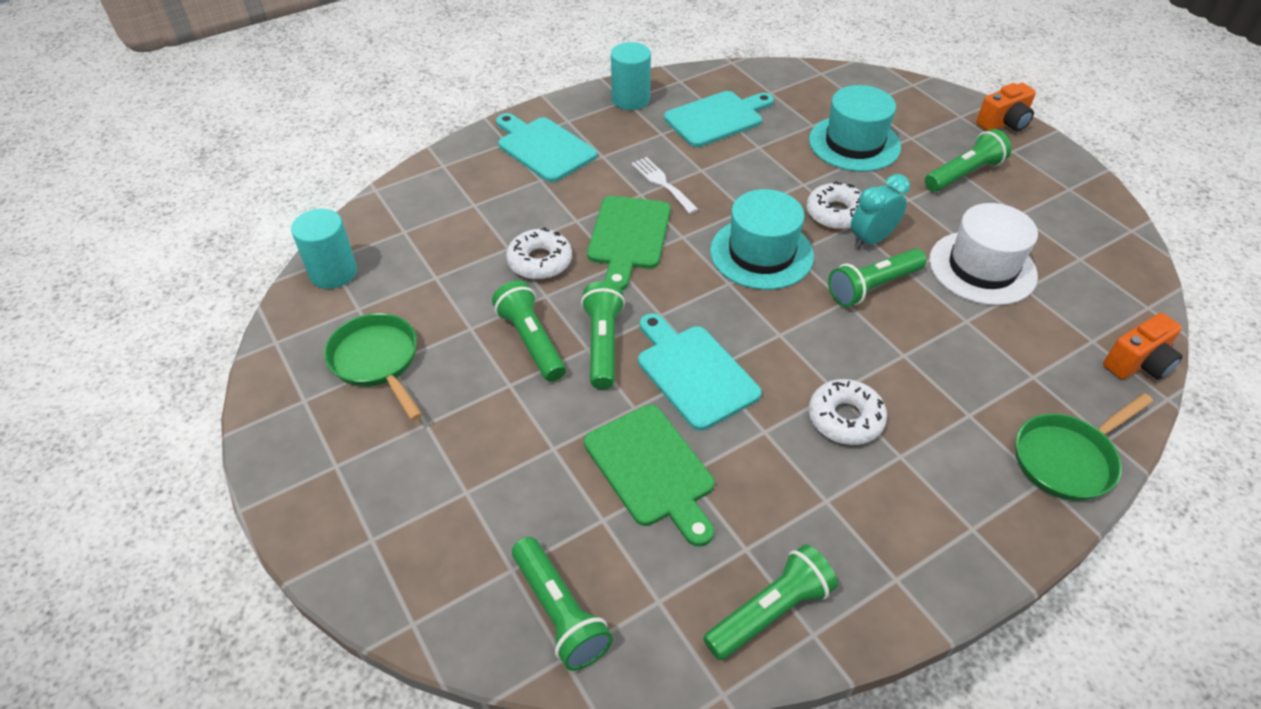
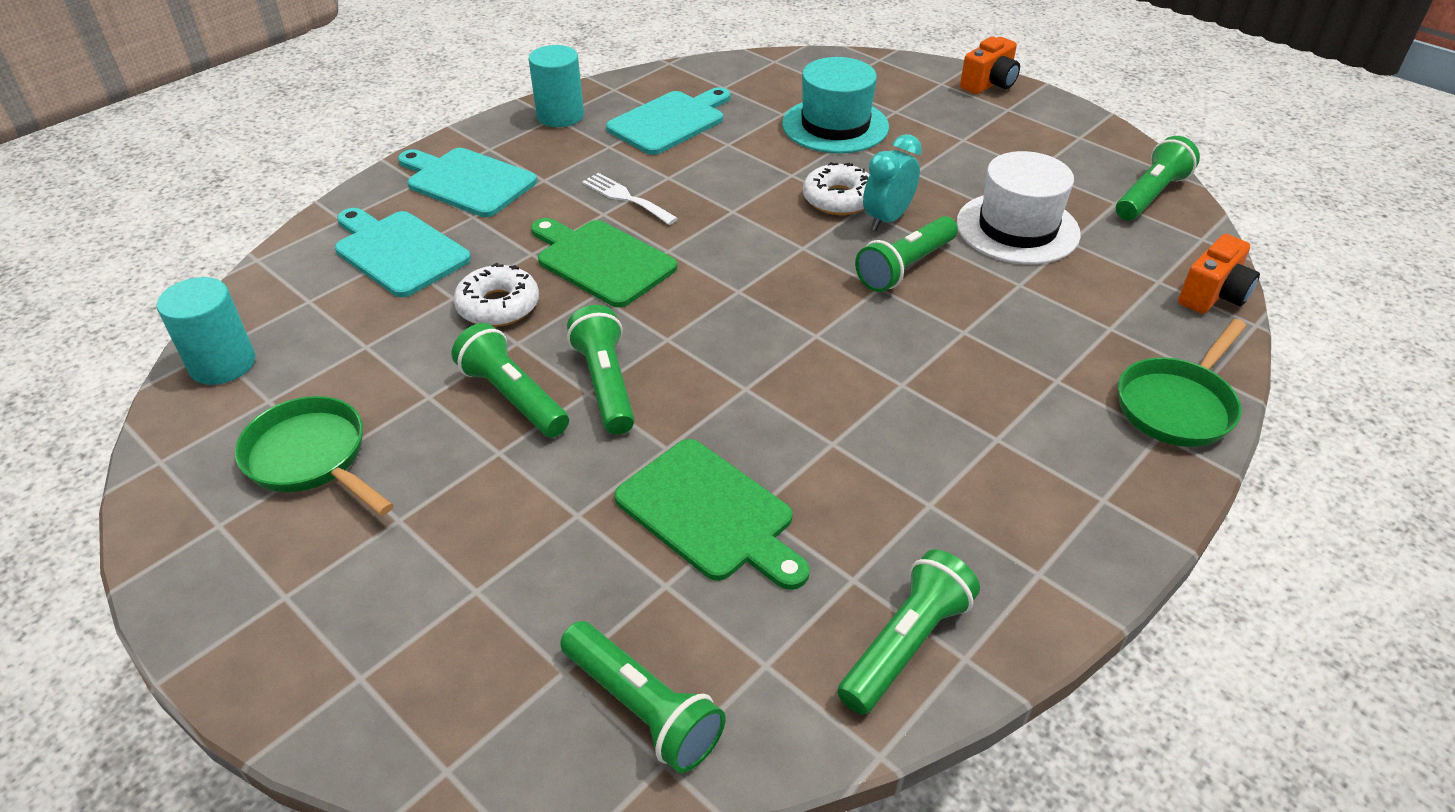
camera: 15 degrees left, 5 degrees down
(628, 237) = (602, 261): green cutting board -> green cutting board turned 135 degrees clockwise
(694, 373) = (728, 395): turquoise cutting board -> turquoise cutting board (398, 251)
(761, 253) = (767, 253): turquoise hat -> none
(845, 418) = (921, 411): white donut -> none
(964, 174) = (964, 139): green flashlight -> green flashlight (1150, 195)

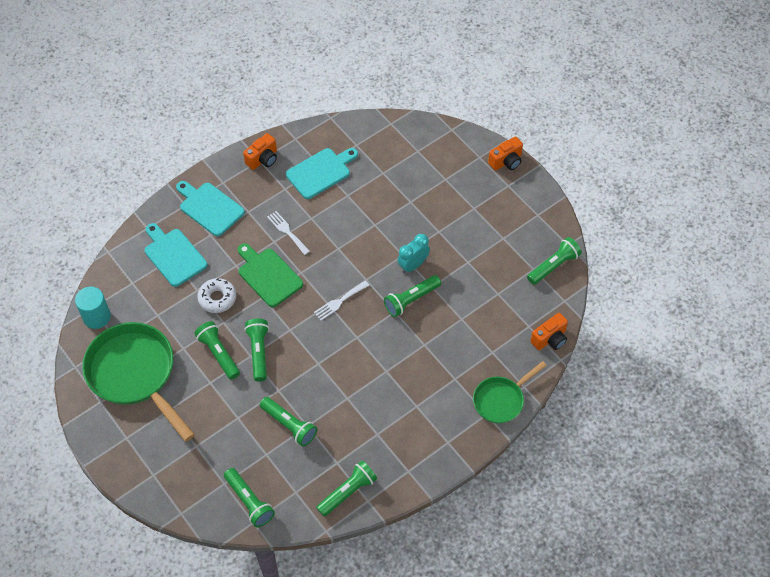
camera: 10 degrees right, 15 degrees up
(312, 458) = (135, 374): green pan -> green pan, size x1.80
(560, 116) = (263, 159): turquoise cylinder -> orange camera
(710, 513) = (289, 425): green cutting board -> green flashlight
(760, 284) = (339, 301): none -> white fork
(835, 126) = (408, 187): turquoise hat -> none
(838, 199) = (393, 247): white donut -> none
(1017, 228) = (475, 281): white hat -> none

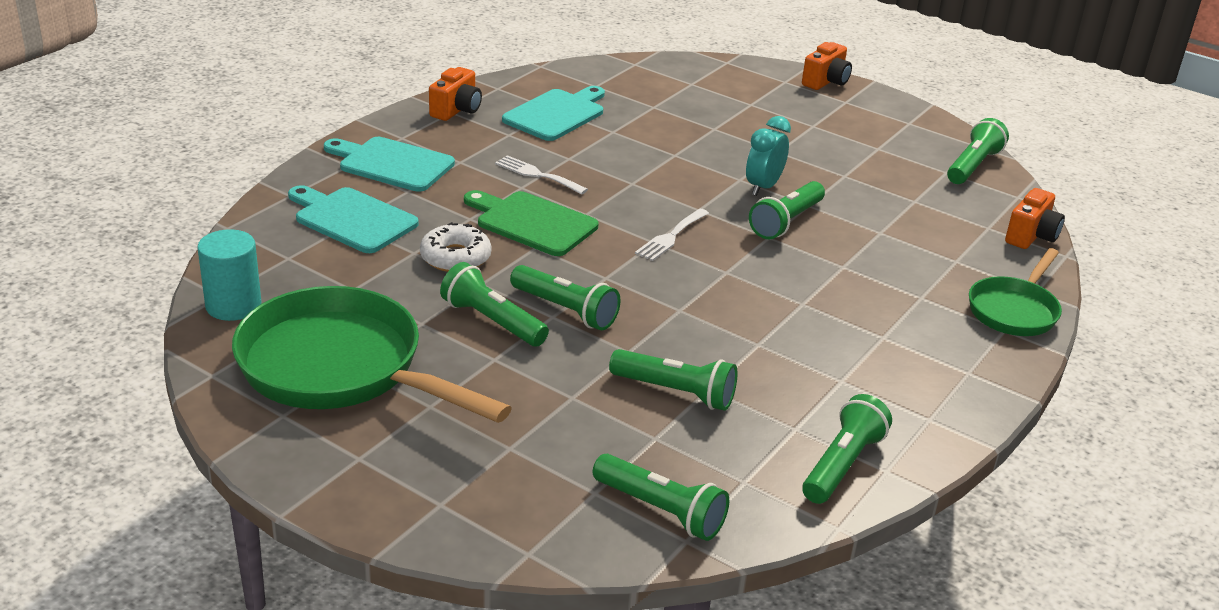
camera: 20 degrees left, 25 degrees down
(259, 352) = (565, 310): green flashlight -> green flashlight turned 150 degrees clockwise

